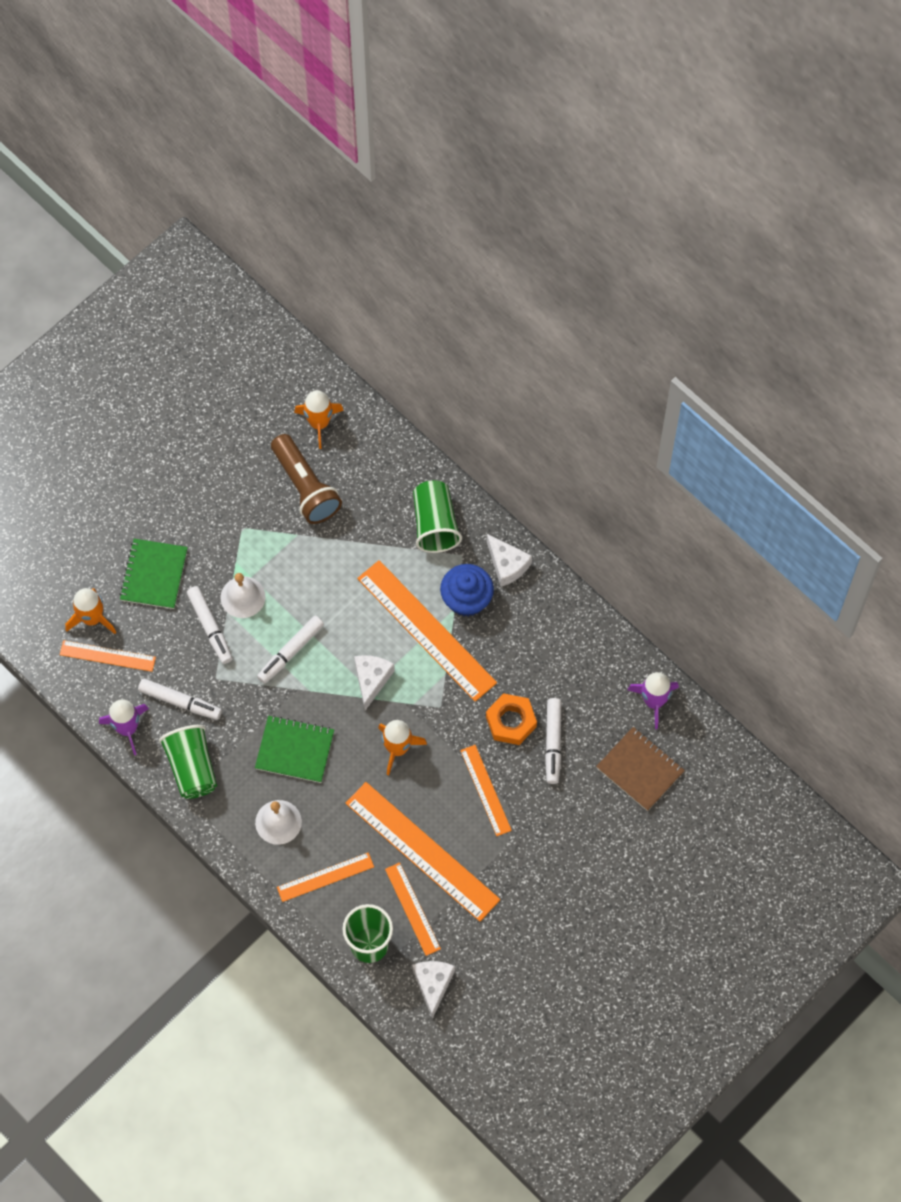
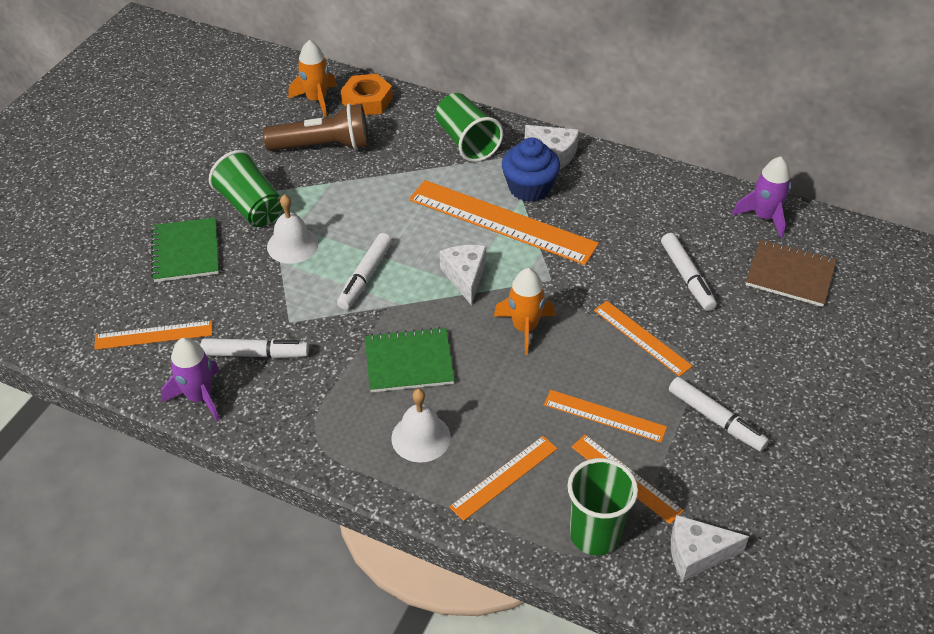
camera: 20 degrees left, 20 degrees down
(92, 618) = (125, 306): orange rocket -> none
(192, 768) = (293, 413): green cup -> green cup (251, 207)
(210, 627) = (266, 279): white marker -> white marker (715, 419)
(305, 487) = (323, 146): brown flashlight -> brown flashlight turned 45 degrees counterclockwise
(422, 851) = (604, 416): orange ruler -> orange ruler, size x0.54
(433, 984) = (697, 554): white cheese -> white cheese turned 75 degrees counterclockwise
(511, 721) = (632, 271): orange nut -> orange nut (367, 101)

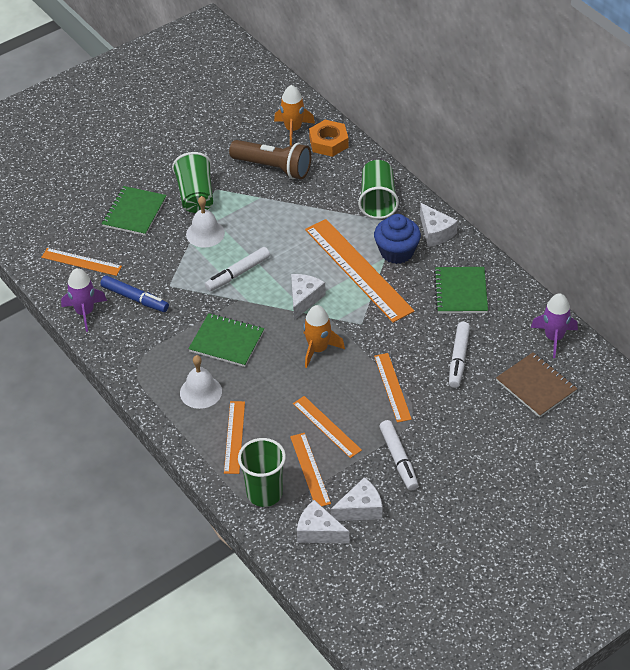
camera: 30 degrees right, 0 degrees up
(255, 354) = (135, 298): white marker -> blue marker
(504, 477) = (234, 437): orange ruler -> orange ruler turned 75 degrees counterclockwise
(630, 205) = (461, 292): none -> green notebook
(722, 500) = (360, 509): none -> white cheese

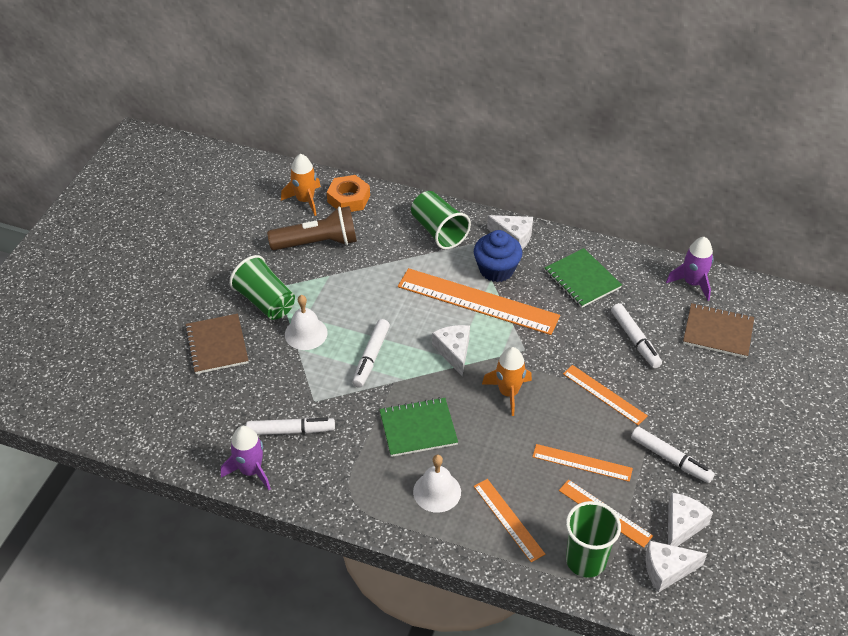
camera: 35 degrees left, 0 degrees up
(81, 262) = (203, 420): orange ruler -> none
(134, 212) = (217, 345): green notebook -> brown notebook
(135, 298) = (290, 431): blue marker -> white marker

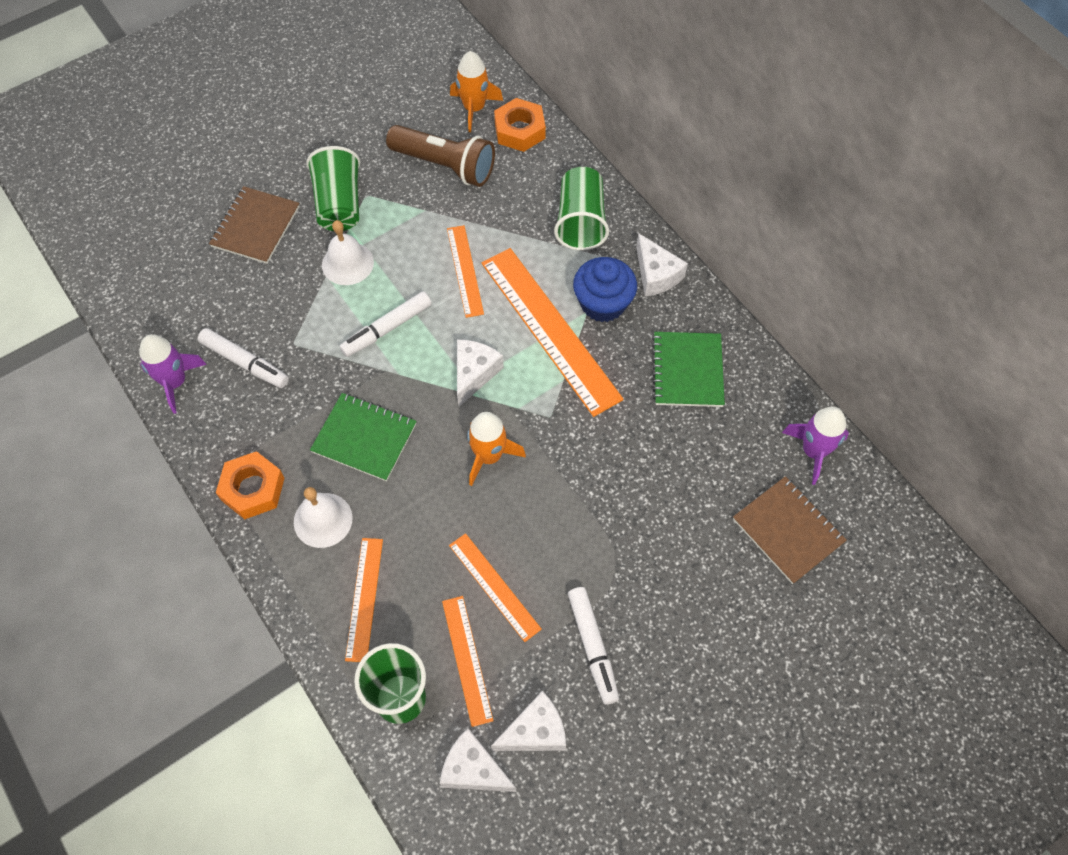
camera: 35 degrees right, 15 degrees up
(371, 502) = (252, 489): none -> orange nut
(604, 394) = (588, 523): orange ruler -> orange ruler (465, 270)
(635, 340) = (682, 480): white marker -> none

